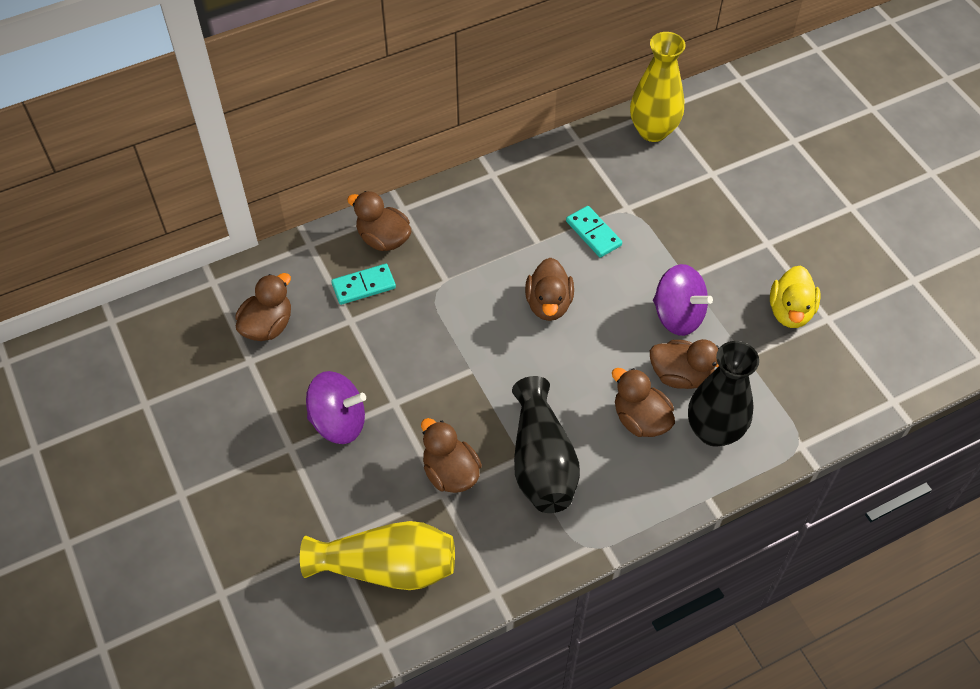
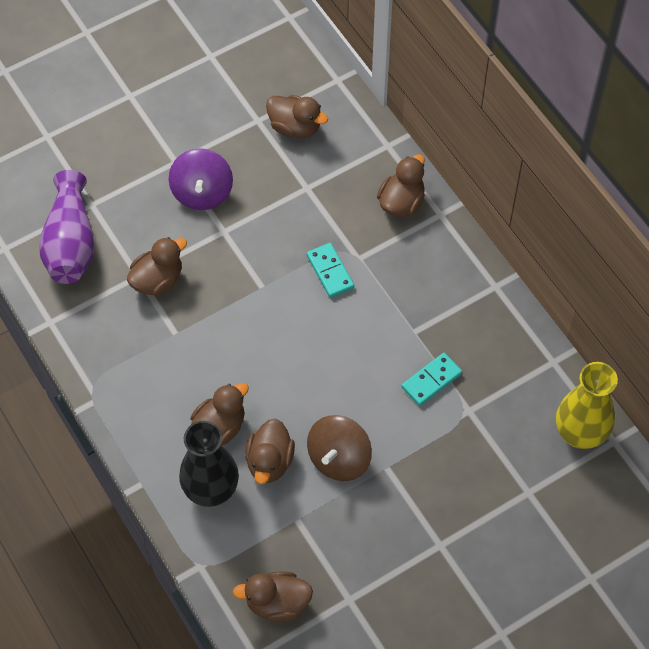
camera: 85 degrees right, 5 degrees up
(363, 286) = (345, 193): turquoise domino -> turquoise domino (330, 271)
(387, 567) = (70, 243): yellow vase -> purple vase
(541, 462) = (171, 349): black vase -> none
(548, 304) = (341, 345): brown duck -> brown duck (277, 603)
(678, 315) = (339, 459): purple spinning top -> brown spinning top
(790, 311) = (354, 564): yellow duck -> none

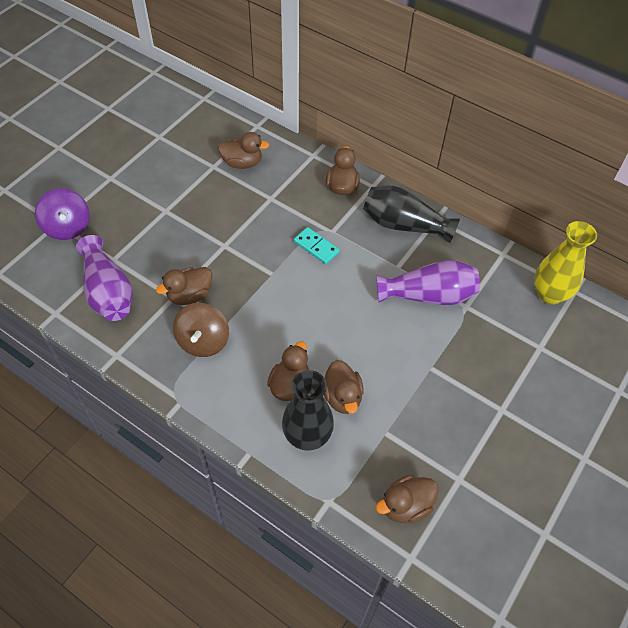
camera: 25 degrees left, 5 degrees down
(157, 280) = (189, 295): brown duck -> brown duck turned 150 degrees counterclockwise
(202, 192) = (195, 225): purple spinning top -> purple spinning top (67, 227)
(339, 459) = (393, 375): brown spinning top -> brown spinning top (203, 341)
(431, 380) = (428, 295): turquoise domino -> purple vase
(451, 280) = (404, 225): none -> black vase

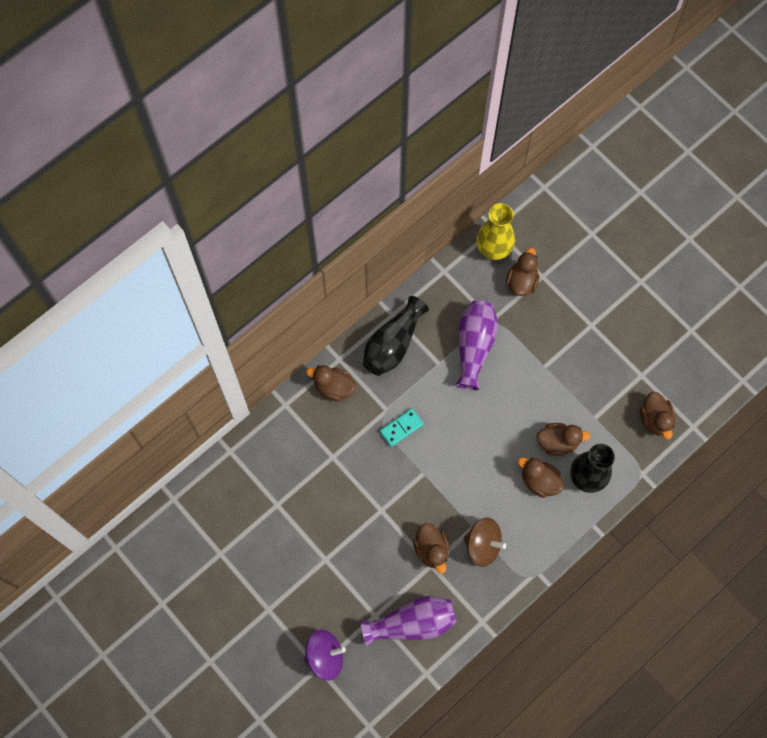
camera: 75 degrees left, 15 degrees up
(242, 163) = (279, 475): brown duck -> brown duck (521, 282)

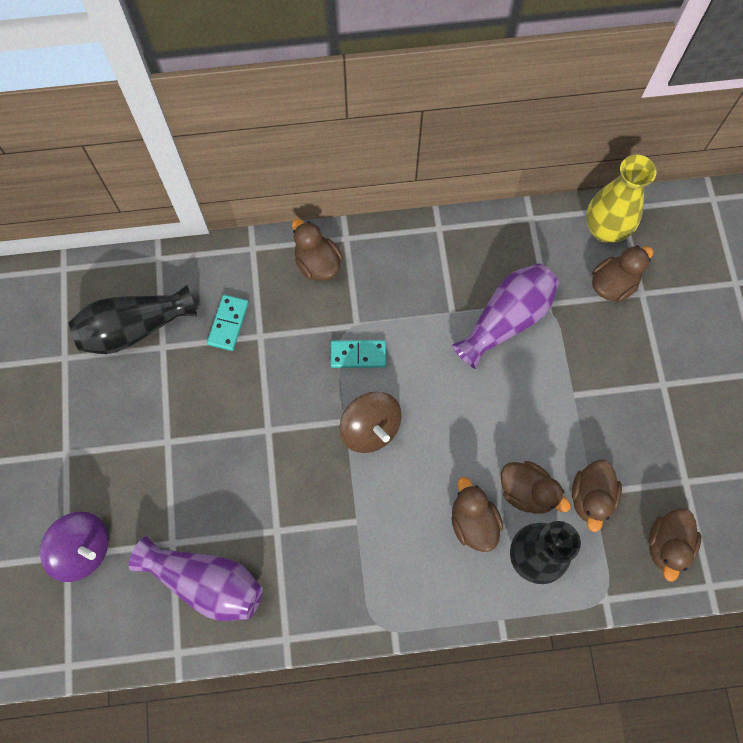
camera: 35 degrees right, 0 degrees up
(307, 462) = (228, 323): none -> turquoise domino
(393, 344) = (416, 259): black vase -> black vase (134, 328)
(431, 550) = (290, 514): brown duck -> brown duck (591, 497)
(483, 545) = (352, 550): brown spinning top -> brown spinning top (370, 429)

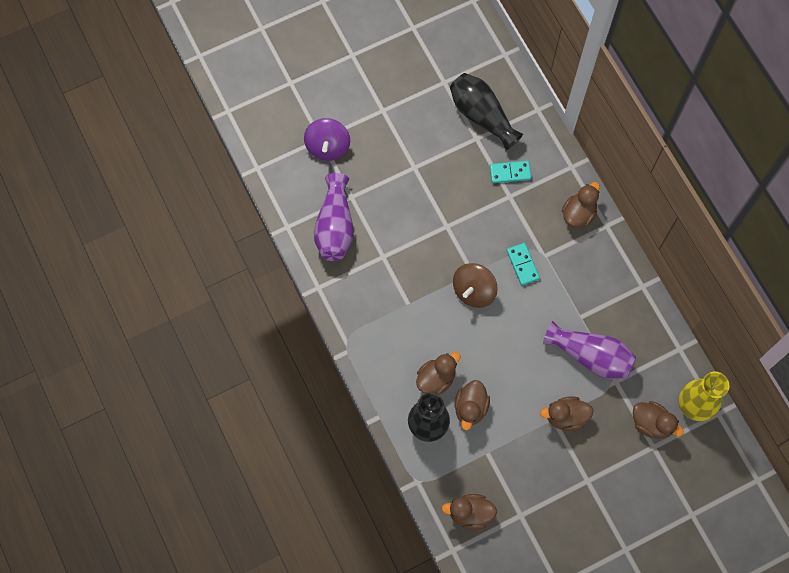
camera: 70 degrees right, 0 degrees up
(591, 497) = (483, 452): brown duck -> brown duck (566, 417)

